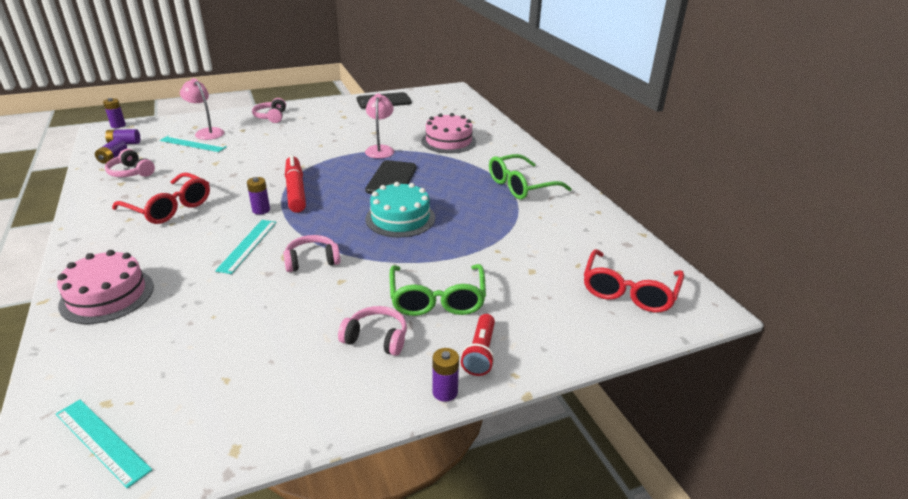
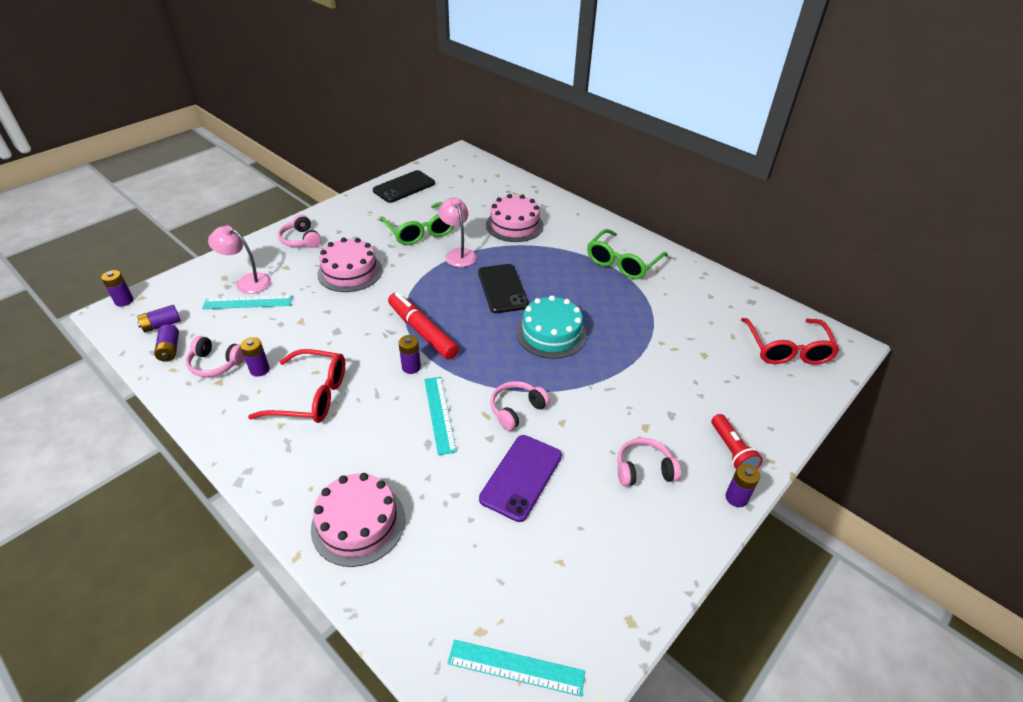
camera: 25 degrees left, 10 degrees up
(154, 183) = (259, 369): none -> purple battery
(263, 307) = (521, 477): none -> purple phone
(284, 142) = (350, 272): none -> pink cake
(437, 299) = (657, 411): green glasses -> green glasses (420, 231)

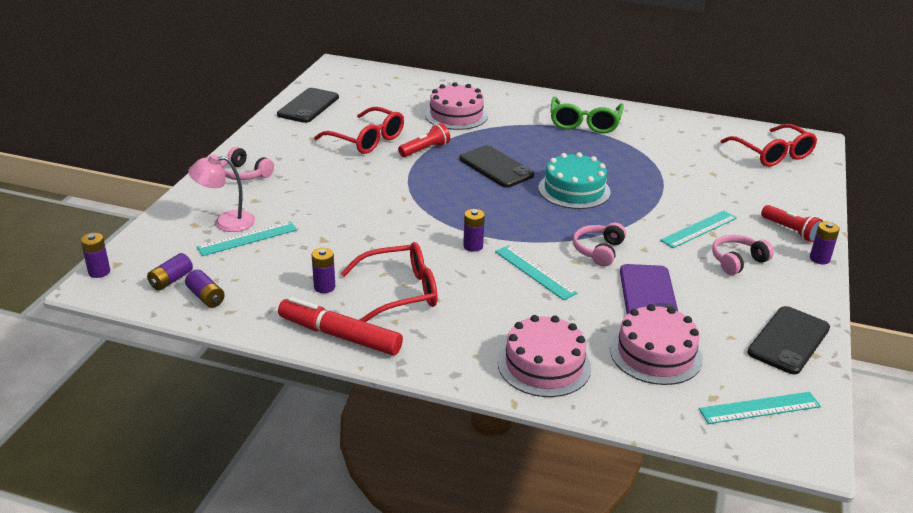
camera: 25 degrees left, 10 degrees down
(216, 364) = (272, 294): pink headphones -> none
(350, 272) = (330, 188): pink cake -> pink cake (655, 354)
(420, 231) = (367, 140): green glasses -> red glasses
(422, 331) = (455, 217): red marker -> red marker (340, 335)
(458, 254) = (425, 150): pink lamp -> red flashlight
(617, 591) = (788, 340): none -> black phone
(635, 416) = (699, 229): none -> turquoise ruler

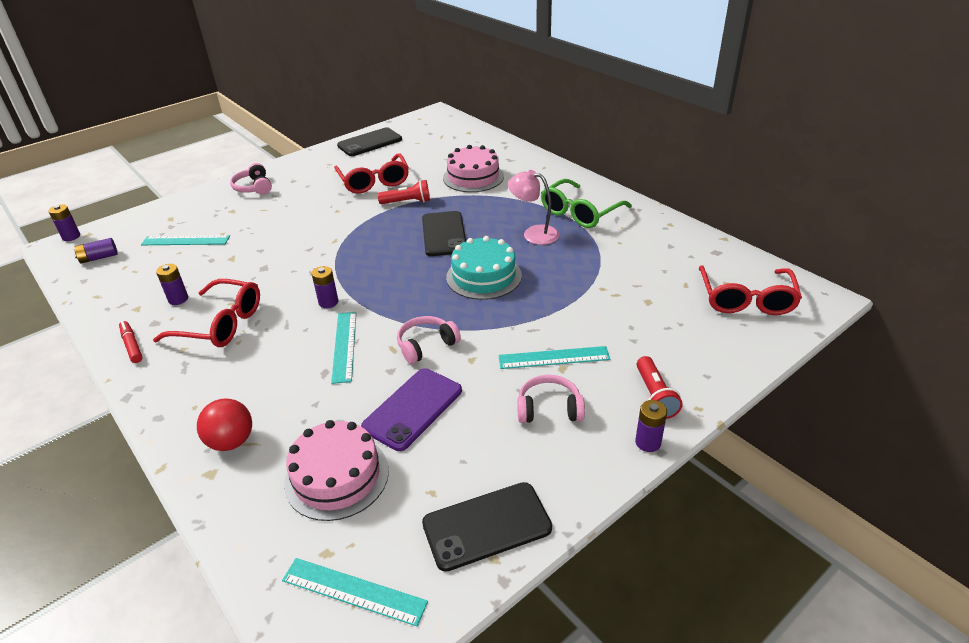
camera: 35 degrees right, 5 degrees up
(206, 297) = (99, 279): purple battery -> none
(226, 222) = (191, 222): pink lamp -> pink lamp (533, 233)
(340, 335) = (132, 345): red marker -> red marker, size x0.52
(544, 365) = (231, 442): pink cake -> red ball

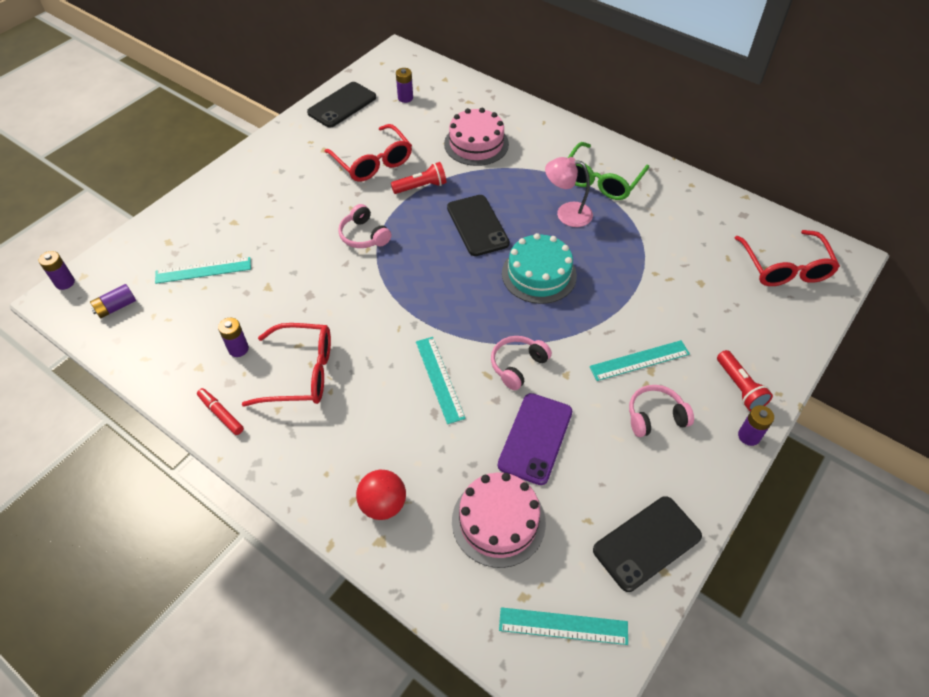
camera: 15 degrees left, 15 degrees up
(254, 187) = (241, 186): pink headphones -> pink headphones (364, 235)
(328, 302) = (399, 329): purple battery -> purple battery (405, 98)

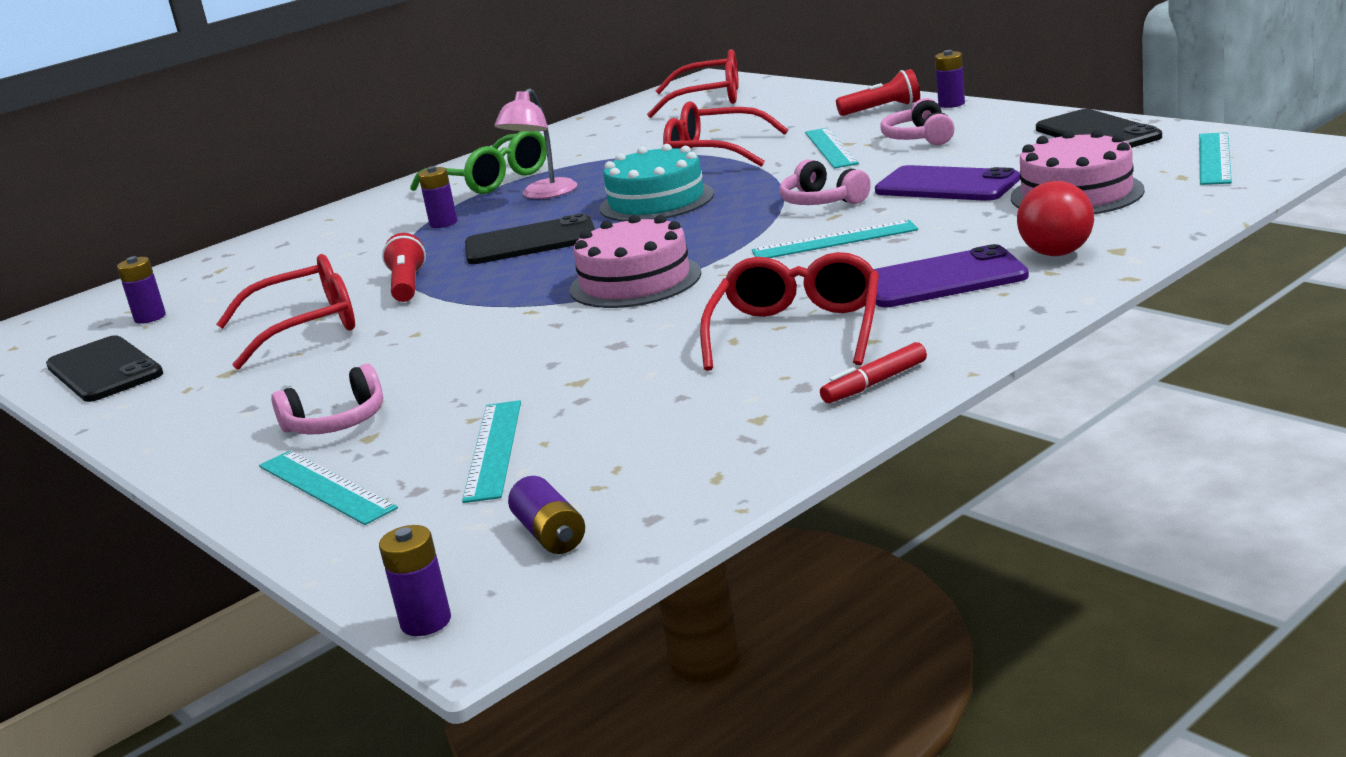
camera: 75 degrees left, 30 degrees down
(189, 221) = (325, 487): none -> turquoise ruler
(238, 349) = (724, 388): purple battery -> purple battery (443, 223)
(356, 441) = (942, 279): none -> purple phone
(364, 235) = (496, 316): pink headphones -> pink headphones (337, 423)
(476, 144) = (336, 256): pink cake -> pink cake (635, 281)
(638, 290) = (713, 153): none -> red glasses

